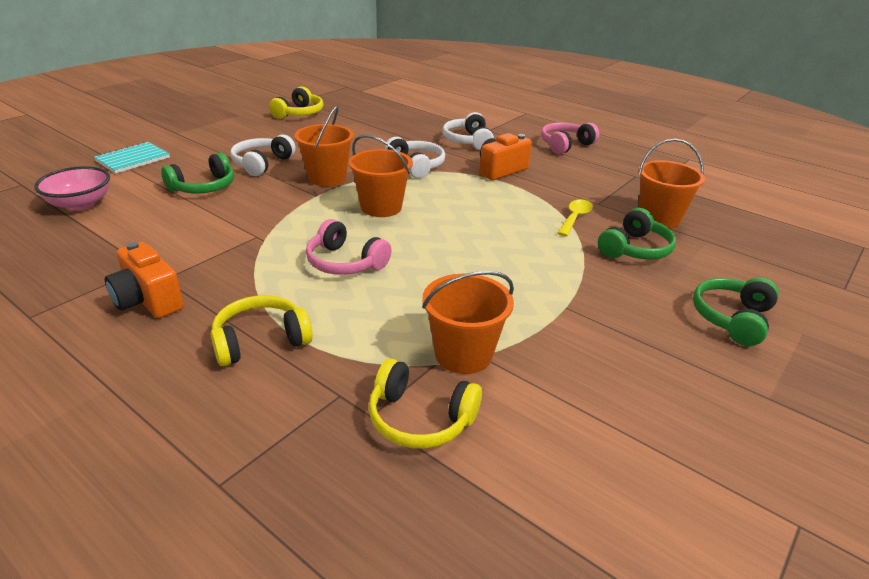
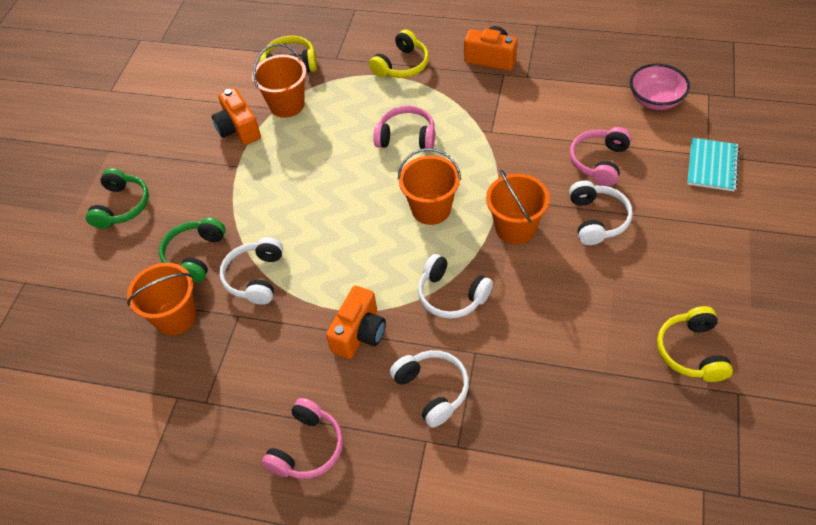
camera: 160 degrees right, 20 degrees up
(204, 187) = (599, 162): green headphones -> pink headphones
(550, 349) = (238, 129): none -> orange camera
(575, 218) = (255, 277): yellow spoon -> white headphones

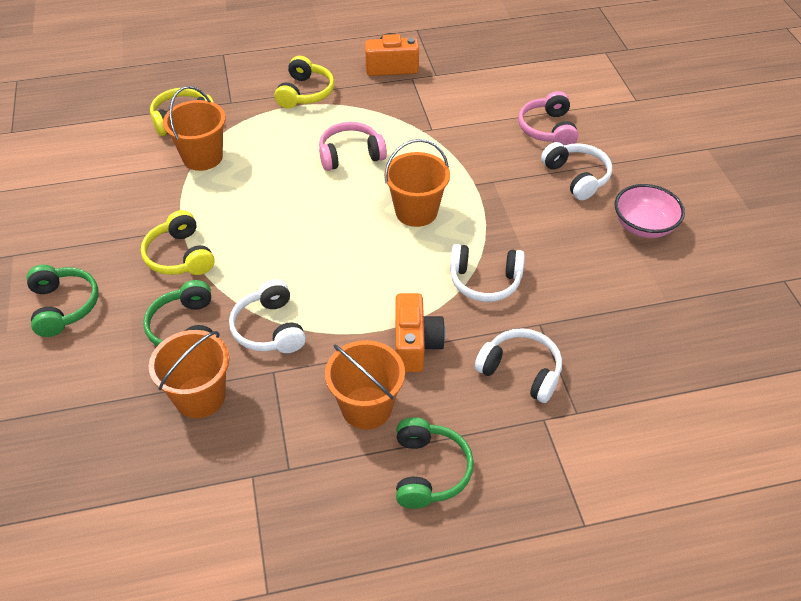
camera: 30 degrees left, 5 degrees down
(238, 129) = (161, 193): orange camera -> none
(307, 448) = (429, 471): pink headphones -> green headphones
(515, 228) = (508, 205): orange bucket -> orange bucket (366, 407)
(655, 100) = (564, 67): pink bowl -> pink bowl (643, 226)
(691, 351) = (726, 260): yellow headphones -> yellow headphones (180, 256)
(712, 166) = (645, 107): turquoise notebook -> none

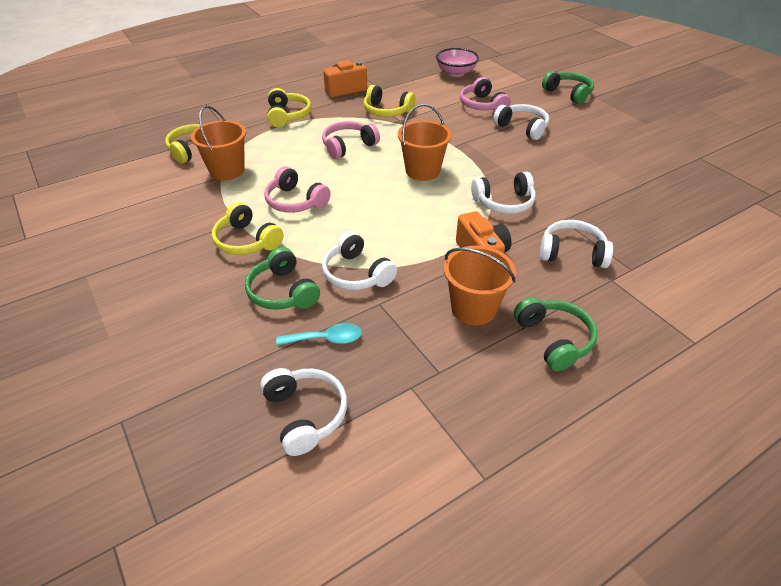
camera: 20 degrees left, 5 degrees down
(64, 306) = (157, 303): green headphones -> green headphones (568, 93)
(140, 471) = (305, 414): none -> white headphones
(200, 396) = (326, 339): orange bucket -> turquoise spoon
(253, 218) = (295, 201): none -> pink headphones
(424, 112) = (387, 111): none -> yellow headphones
(643, 226) = (588, 146): pink bowl -> pink bowl (456, 73)

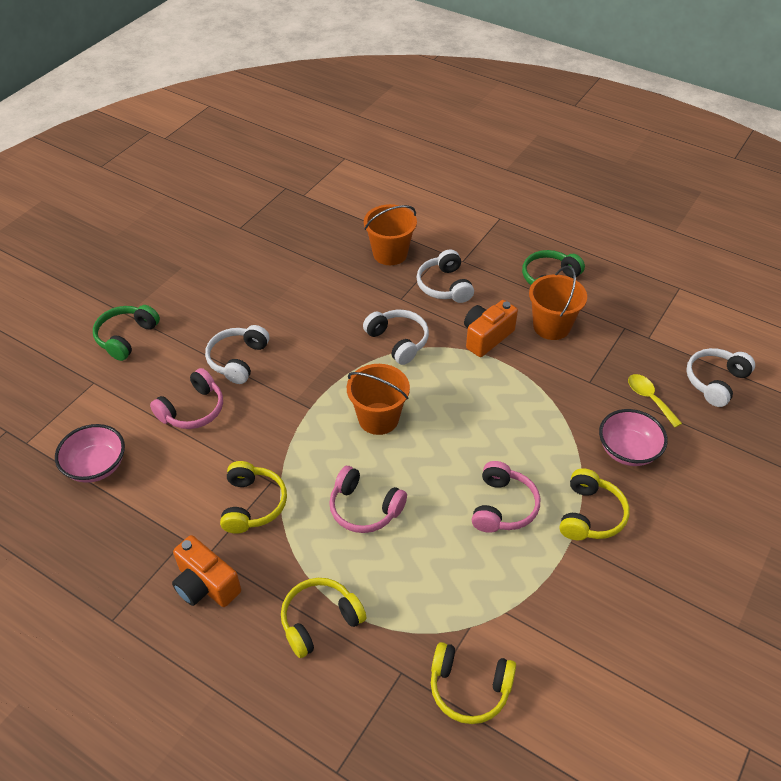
camera: 115 degrees left, 5 degrees up
(227, 171) = (491, 613): orange bucket -> orange bucket (390, 253)
(282, 292) = (628, 450): green headphones -> pink bowl
(326, 339) = (649, 398): turquoise spoon -> yellow spoon
(356, 274) = (569, 409): white headphones -> none

